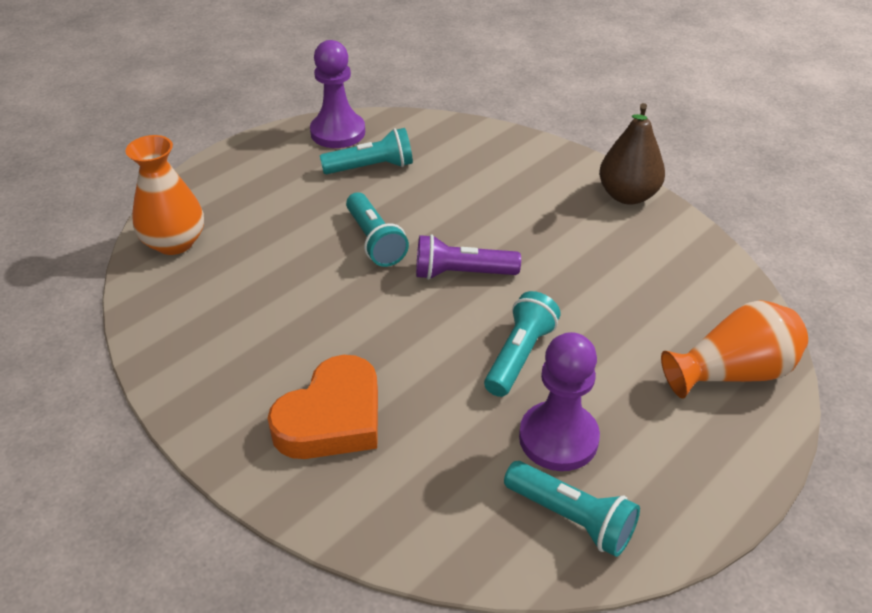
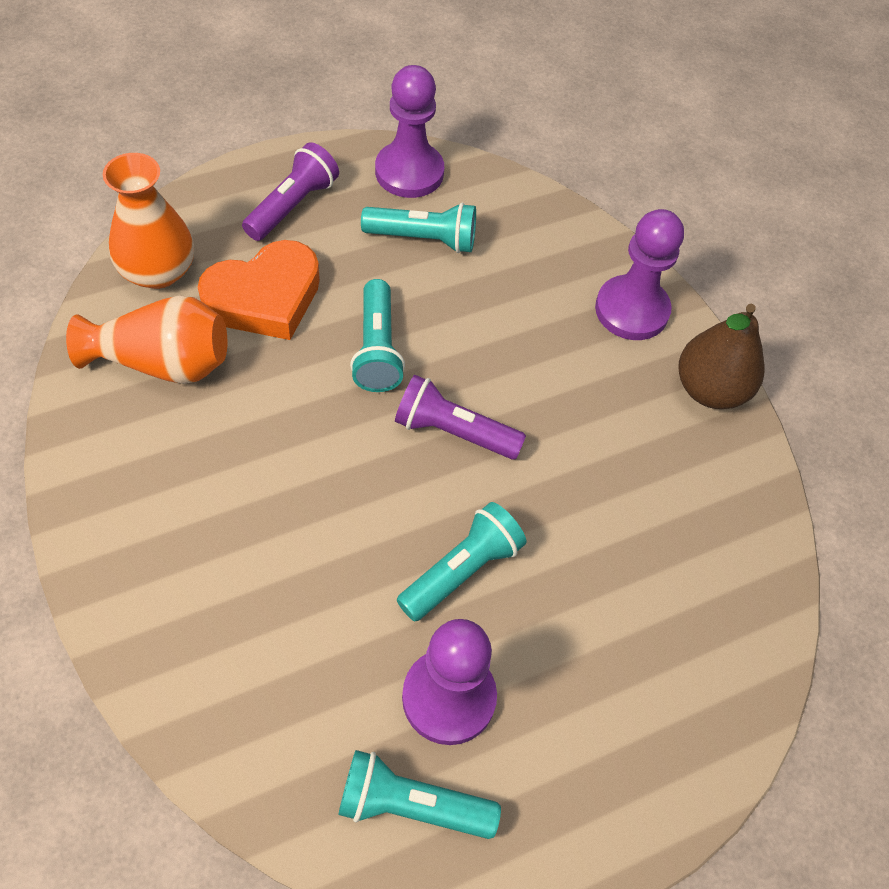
camera: 15 degrees right, 15 degrees up
(260, 174) = (293, 205): none -> purple flashlight
(332, 418) = (220, 572): orange heart -> orange heart (264, 298)
(545, 167) = (631, 310): none -> purple pawn
(572, 518) = (410, 805): turquoise flashlight -> turquoise flashlight turned 135 degrees clockwise
(732, 372) = (696, 691): orange vase -> orange vase (163, 362)

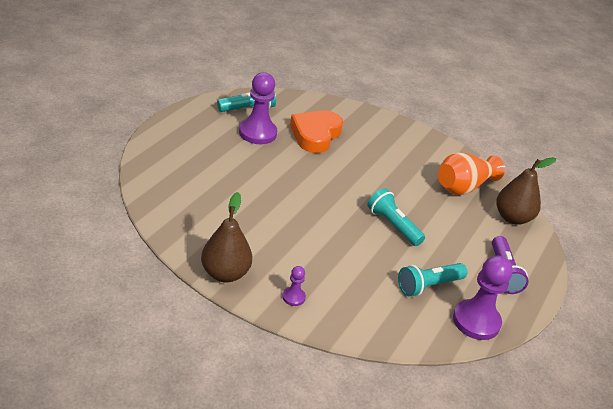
camera: 145 degrees right, 20 degrees down
(158, 271) = (512, 218): orange vase -> brown pear
(264, 298) = (460, 226): orange heart -> orange heart (315, 135)
(453, 431) = (330, 207): purple flashlight -> none
(462, 570) = (283, 165): turquoise flashlight -> none
(631, 310) = (293, 297): purple pawn -> purple pawn, size x0.48

